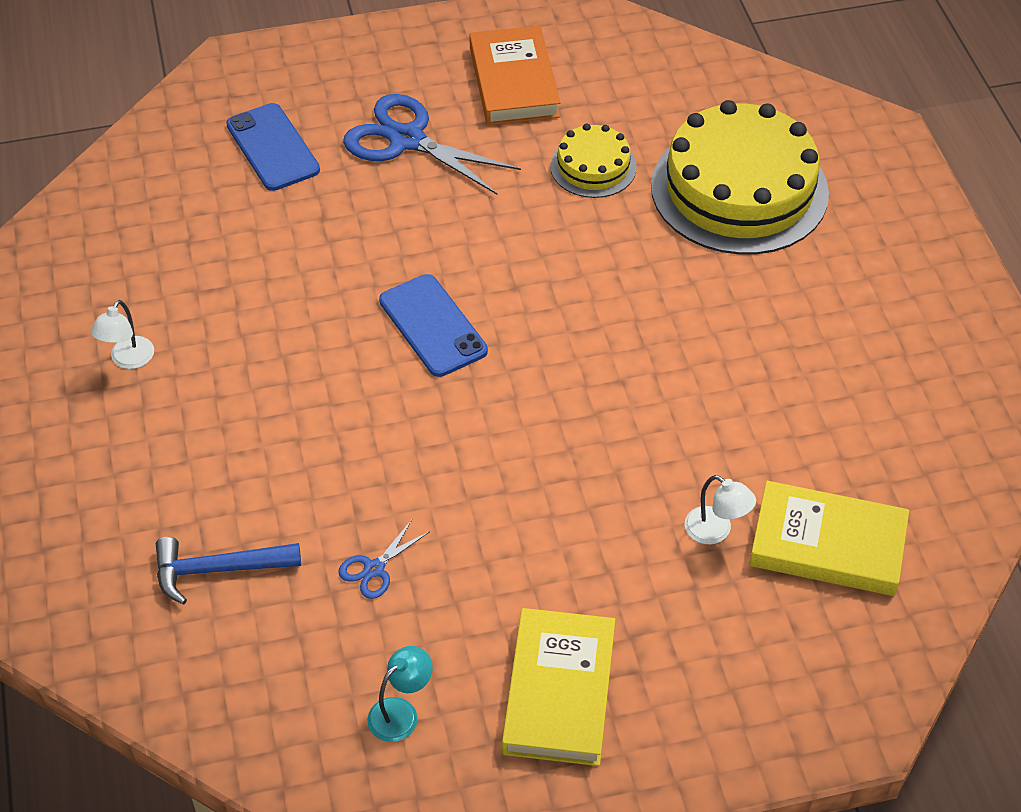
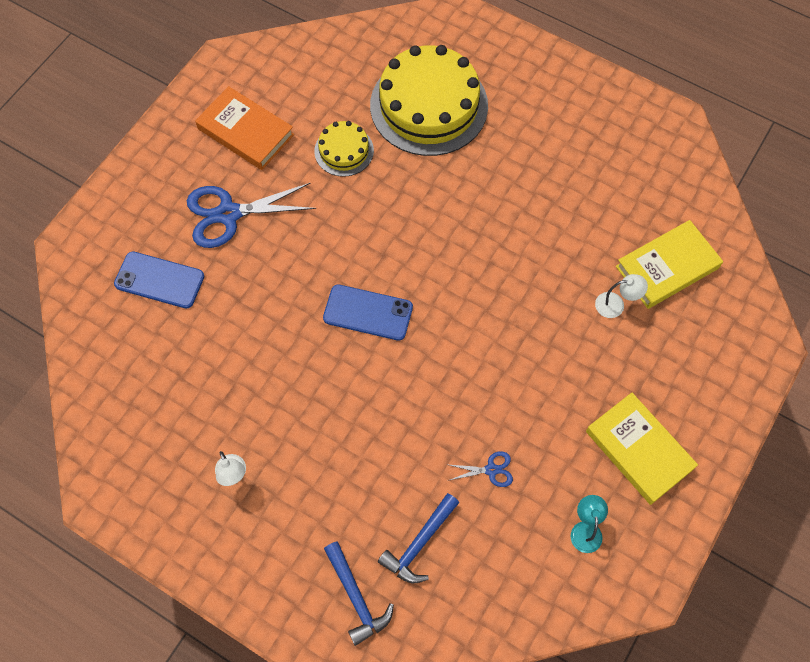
camera: 45 degrees left, 15 degrees up
(100, 562) = (356, 598): none -> blue hammer
(374, 569) = (491, 470): blue scissors -> blue scissors turned 90 degrees counterclockwise

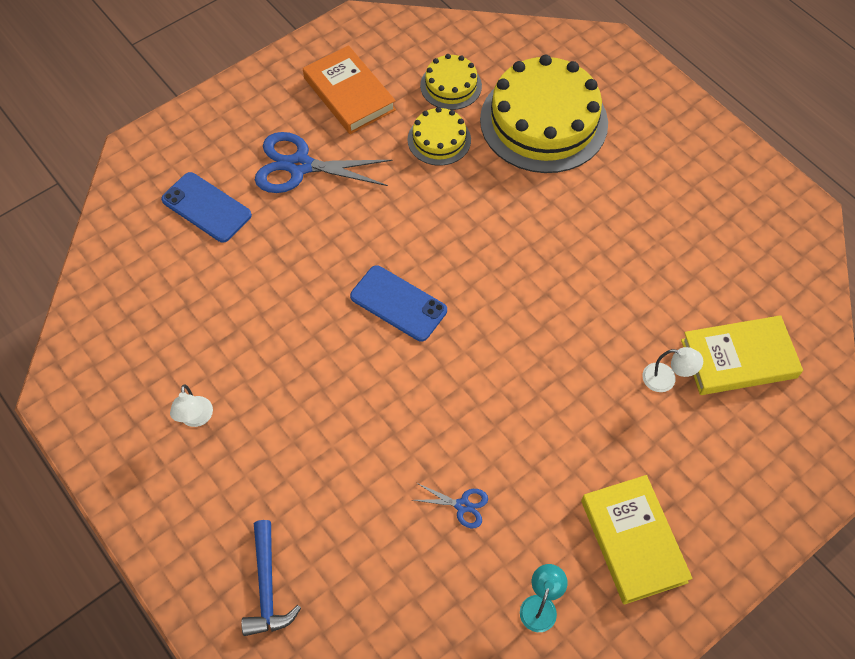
camera: 20 degrees right, 5 degrees down
(334, 96) = (451, 85): none -> yellow cake
(419, 544) = (355, 555): blue hammer -> none

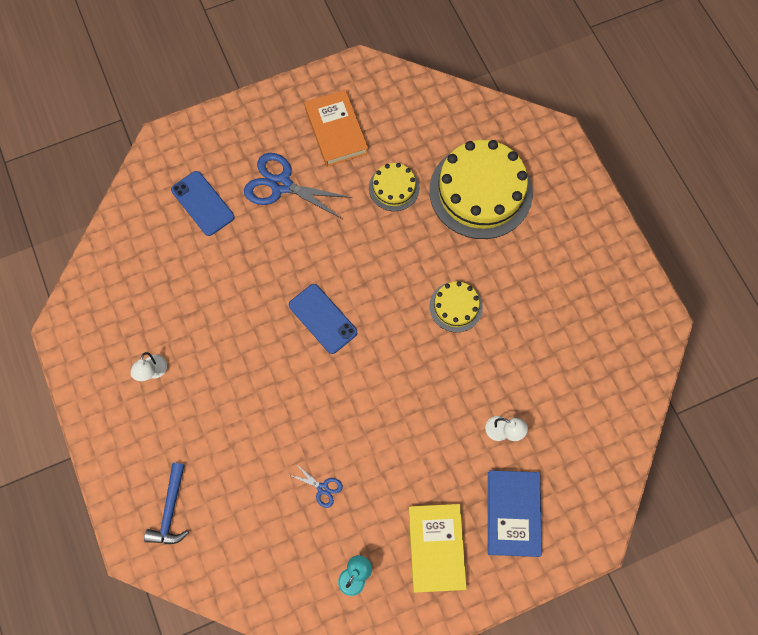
camera: 15 degrees right, 10 degrees up
(451, 85) = (417, 142): yellow cake -> yellow cake (456, 306)
(714, 473) = (513, 513): none -> blue book
(738, 358) = (563, 429): yellow book -> none

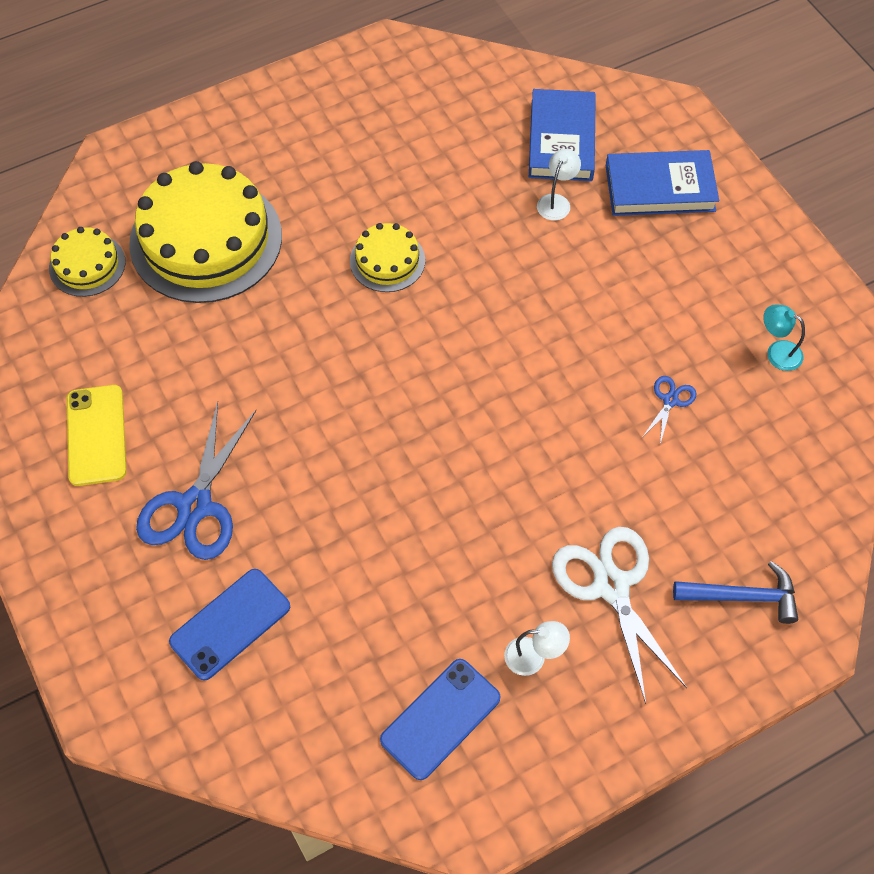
camera: 95 degrees left, 10 degrees down
(191, 426) = (611, 586): none -> white scissors
(322, 318) = (420, 424): blue phone -> blue phone (440, 718)
(336, 131) = (96, 435): orange book -> yellow phone
(394, 188) = (200, 348): yellow cake -> yellow cake (87, 265)
(436, 548) = (720, 265): yellow book -> none
(563, 443) = (561, 140): none -> blue book

